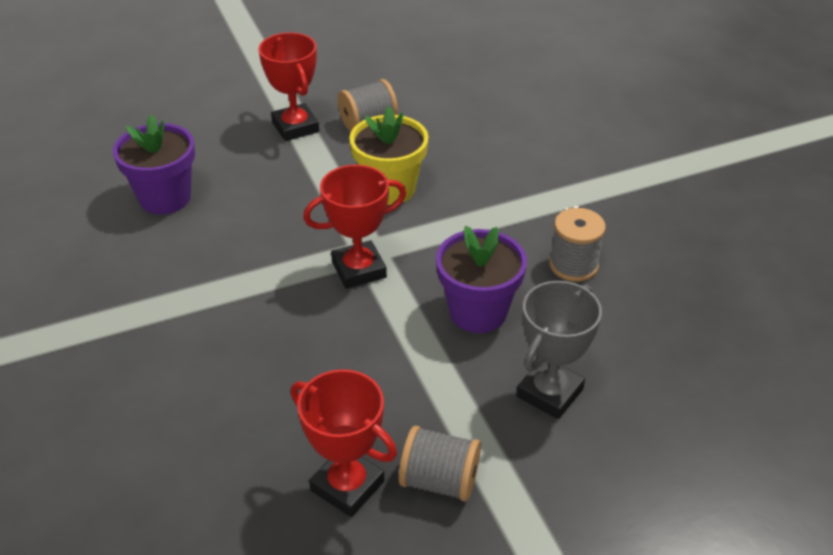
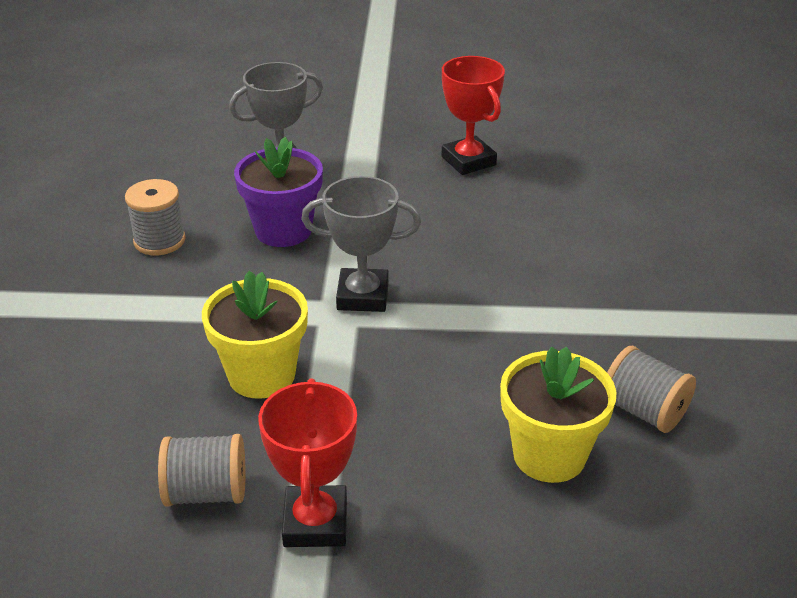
camera: 155 degrees left, 5 degrees down
(165, 198) = (549, 455): purple flower pot -> yellow flower pot
(359, 269) = (363, 296): red trophy -> grey trophy
(439, 481) = (403, 148): grey spool -> grey spool (644, 411)

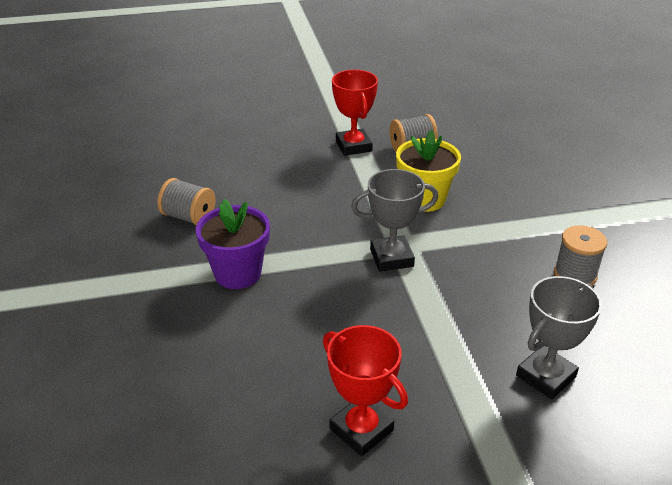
camera: 165 degrees right, 0 degrees up
(283, 230) = (488, 303): purple flower pot -> purple flower pot (237, 273)
(549, 455) = (244, 188): yellow flower pot -> none

